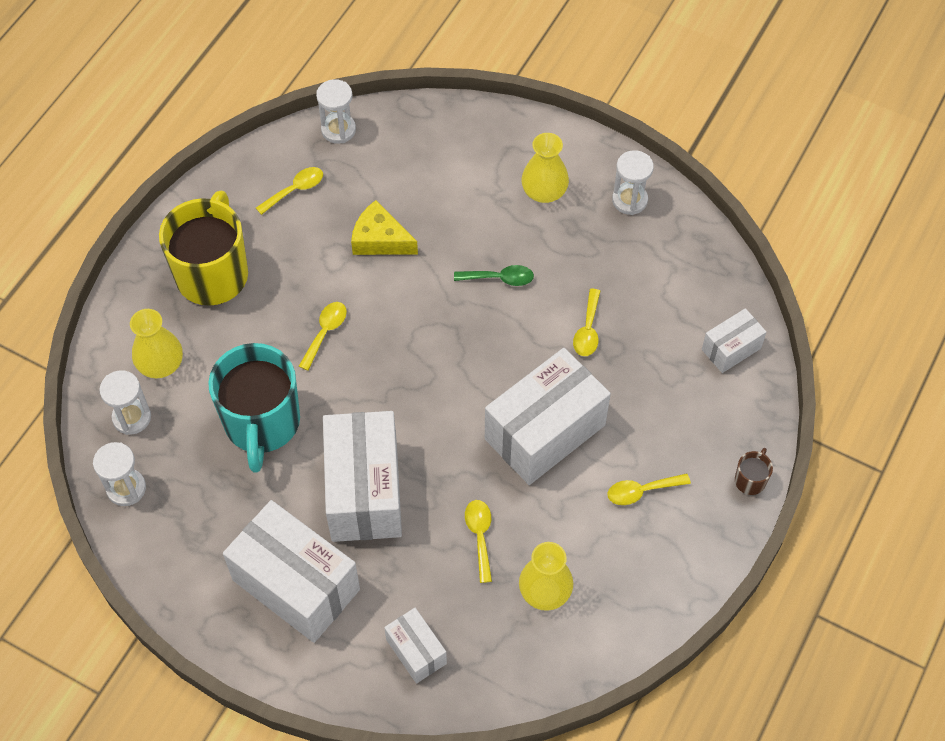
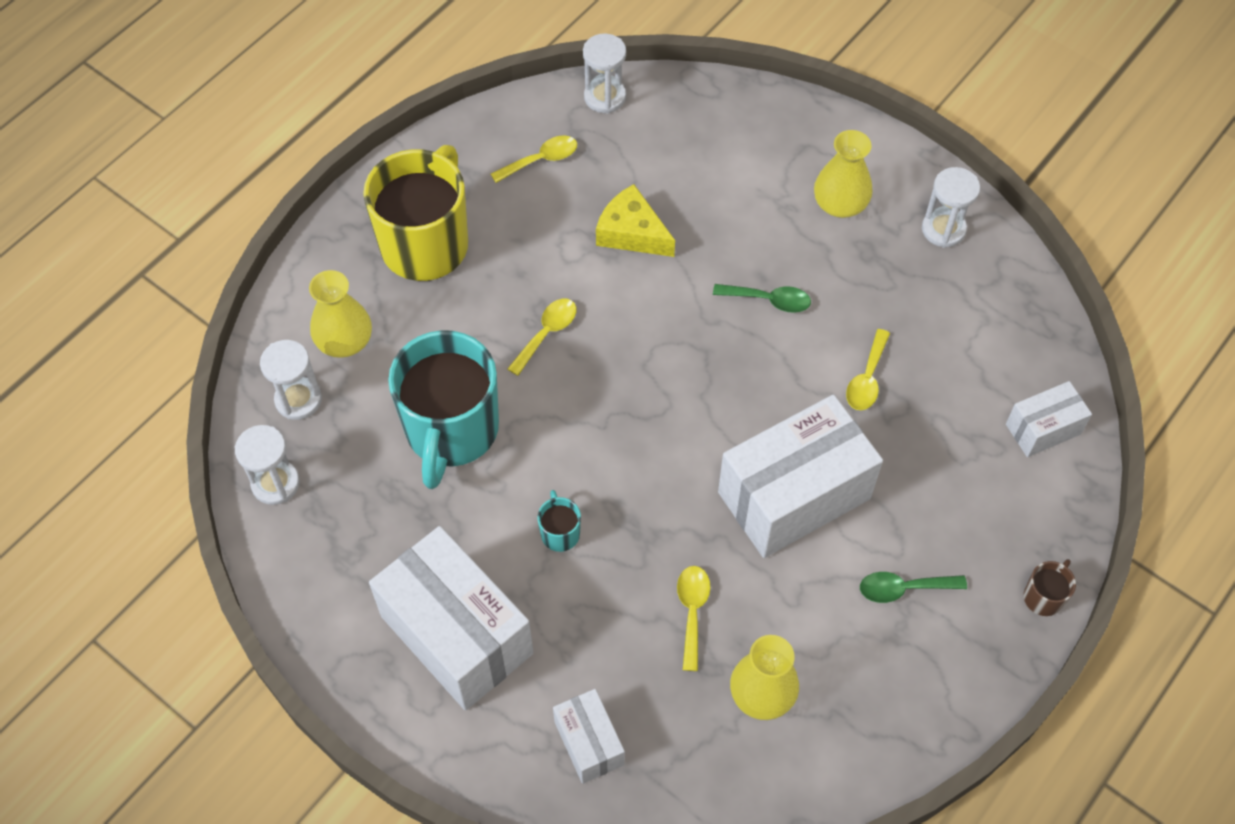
camera: 10 degrees right, 0 degrees up
(364, 491) = (560, 533): white box -> turquoise mug
(641, 491) = (903, 588): yellow spoon -> green spoon

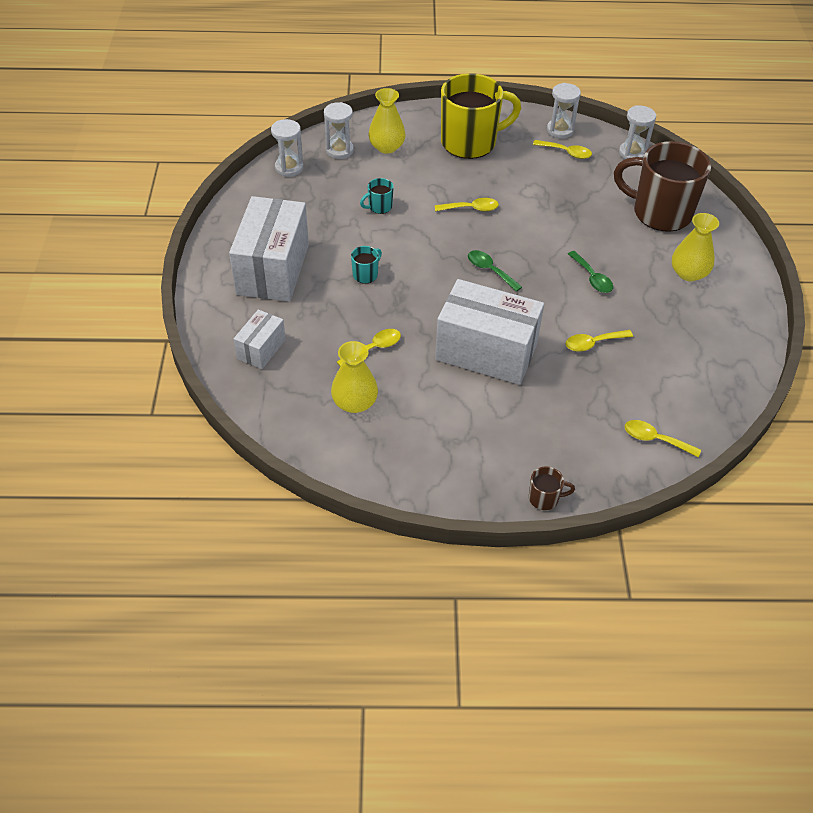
camera: 50 degrees right, 10 degrees down
(451, 431) = (379, 207): turquoise mug -> turquoise mug, size x0.40
(632, 232) = (566, 206): yellow cheese -> none
(725, 152) = (660, 213): none -> brown mug
(903, 588) = (480, 429): green spoon -> green spoon (490, 270)
(943, 229) = (730, 324): white hourglass -> white hourglass (560, 130)
(1043, 429) = (655, 439): white box -> yellow spoon

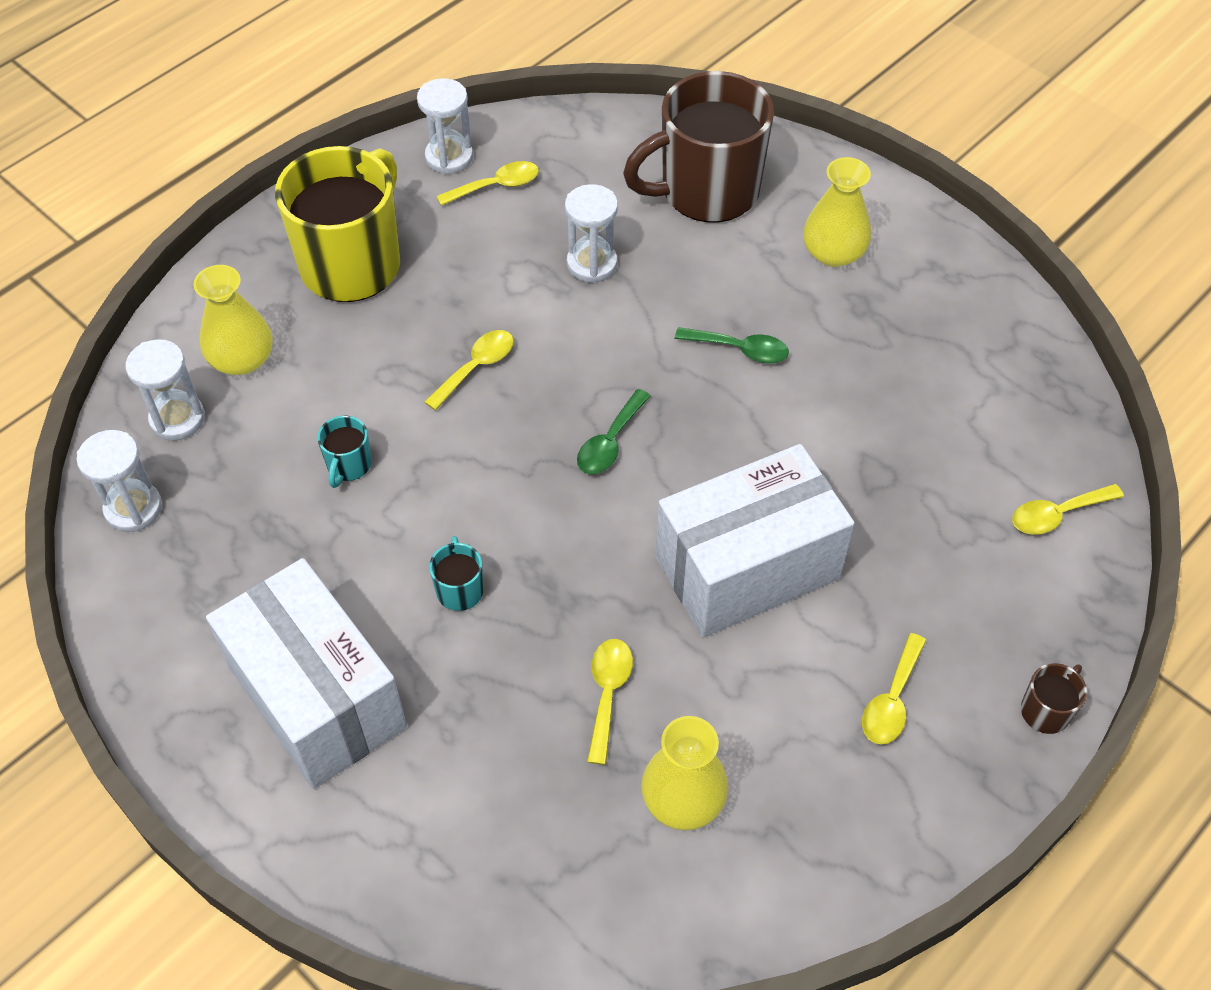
camera: 45 degrees left, 5 degrees up
(261, 349) = (460, 841): white box -> none
(490, 270) = (610, 442): green spoon -> green spoon turned 60 degrees counterclockwise
(593, 343) = (847, 443): yellow spoon -> yellow spoon (891, 700)
(632, 153) = (577, 127): white hourglass -> white hourglass (592, 264)

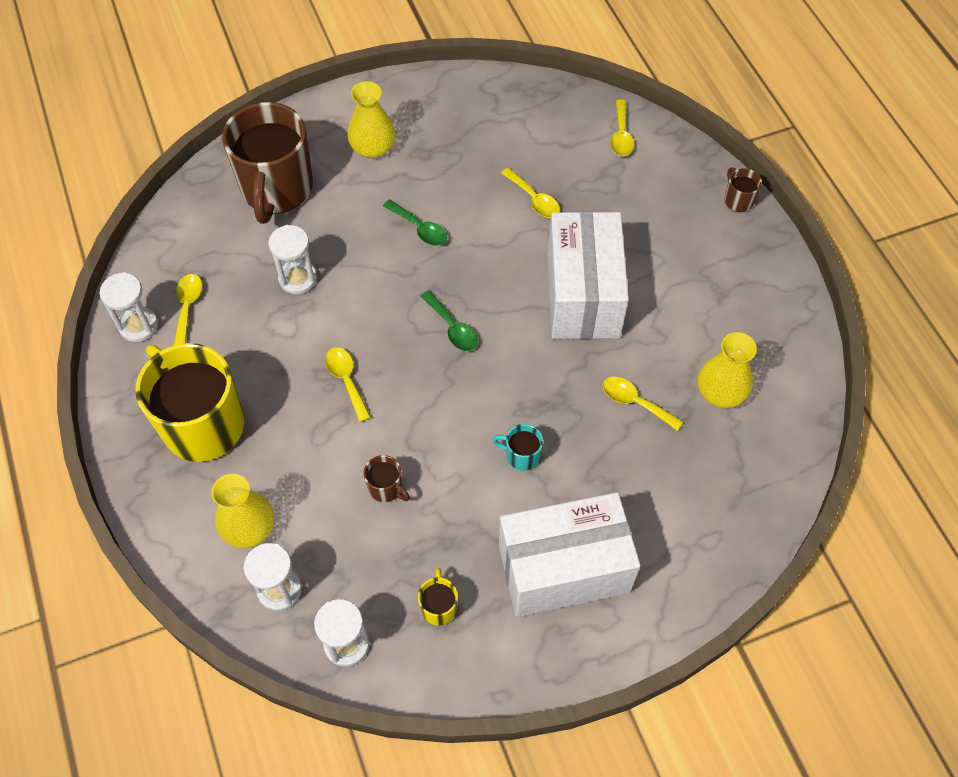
camera: 65 degrees left, 5 degrees up
(213, 581) = (439, 607): none -> yellow mug
(349, 465) = (386, 488): turquoise mug -> brown mug
(740, 350) = (420, 228): green spoon -> green spoon turned 90 degrees clockwise
(891, 700) = (702, 265): yellow spoon -> yellow spoon (534, 199)

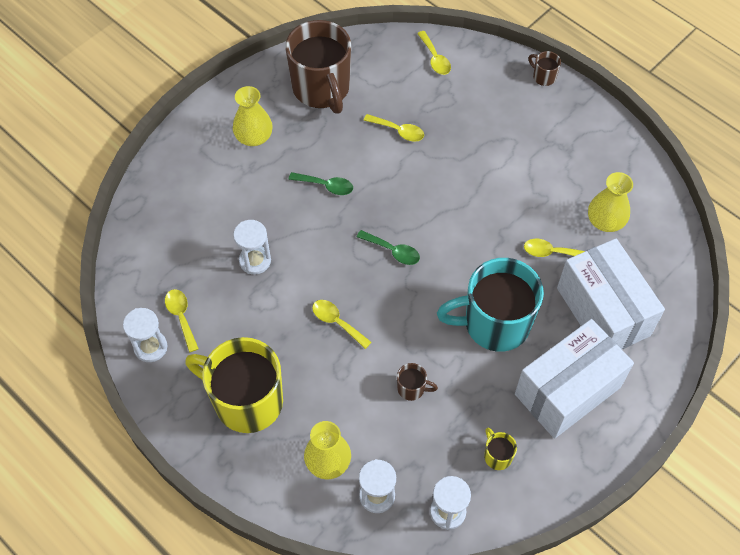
camera: 25 degrees left, 0 degrees up
(276, 189) = (197, 198): brown mug -> brown mug (321, 89)
(521, 455) = (495, 323): turquoise mug -> turquoise mug, size x2.49
(583, 295) = (473, 189): white box -> white box (603, 311)

